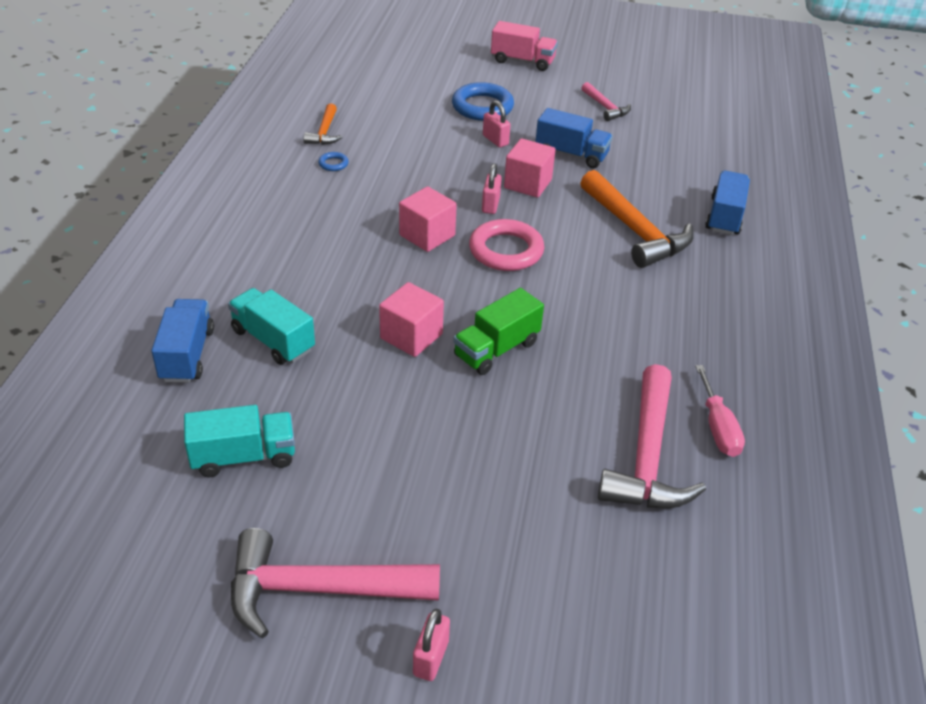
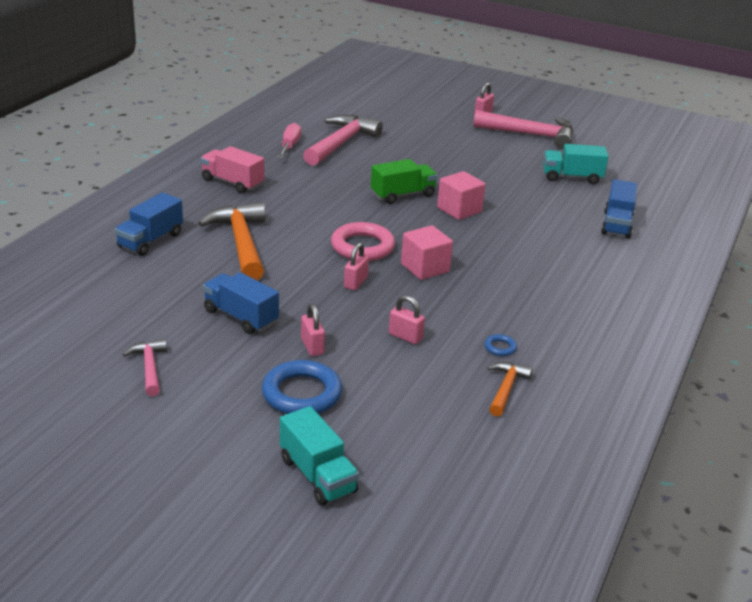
camera: 165 degrees left, 10 degrees down
(273, 340) = (557, 222): turquoise truck -> turquoise truck (317, 475)
(421, 160) = (405, 336): none -> pink padlock
(522, 61) = (196, 465): pink truck -> pink truck (232, 183)
(527, 184) = (308, 295): pink cube -> none

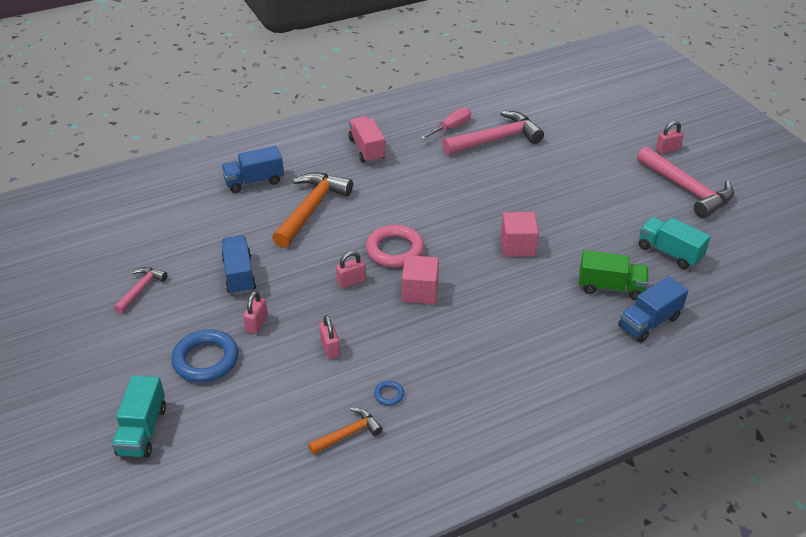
camera: 40 degrees right, 10 degrees up
(402, 195) = (487, 212): green truck -> green truck (610, 287)

